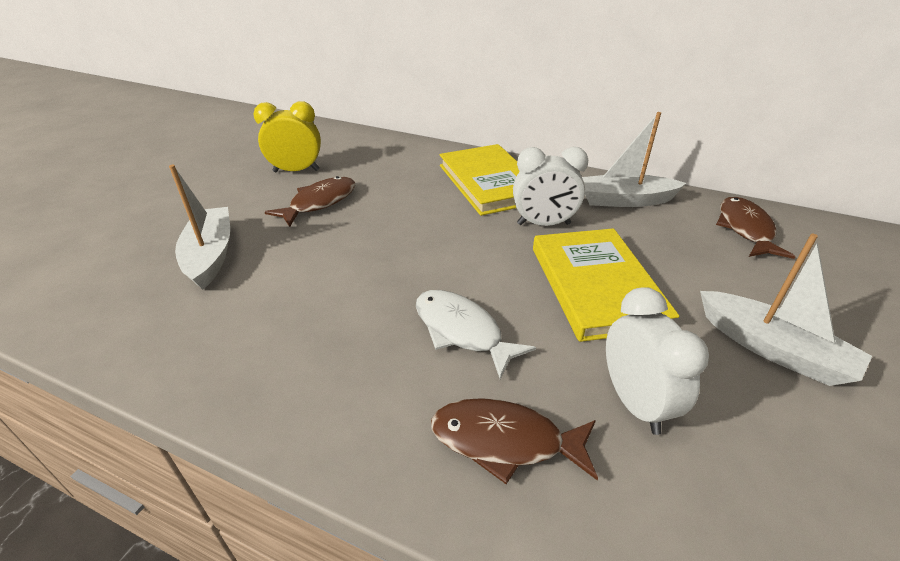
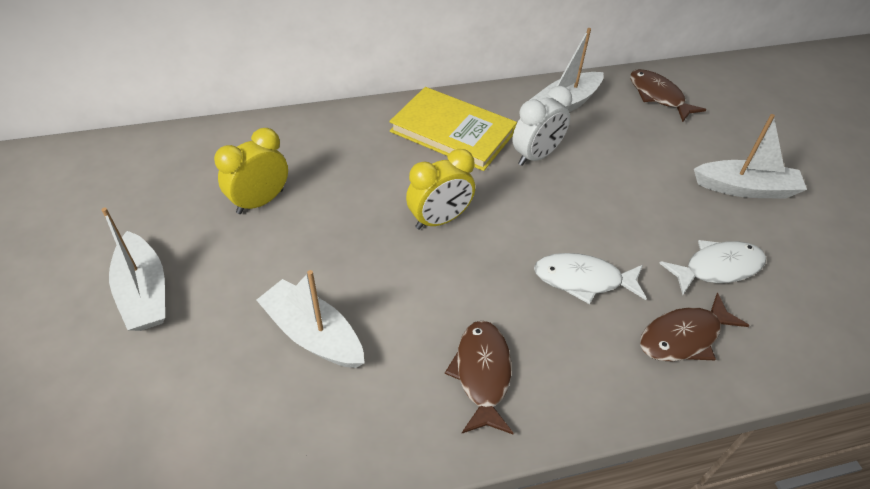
camera: 40 degrees left, 10 degrees up
(166, 188) = (144, 293): none -> white boat
(319, 202) = (335, 226): brown fish -> brown fish (482, 374)
(398, 231) = (439, 220): none -> yellow clock
(596, 286) = (621, 194): yellow book -> none
(634, 402) = (717, 268): white clock -> white fish

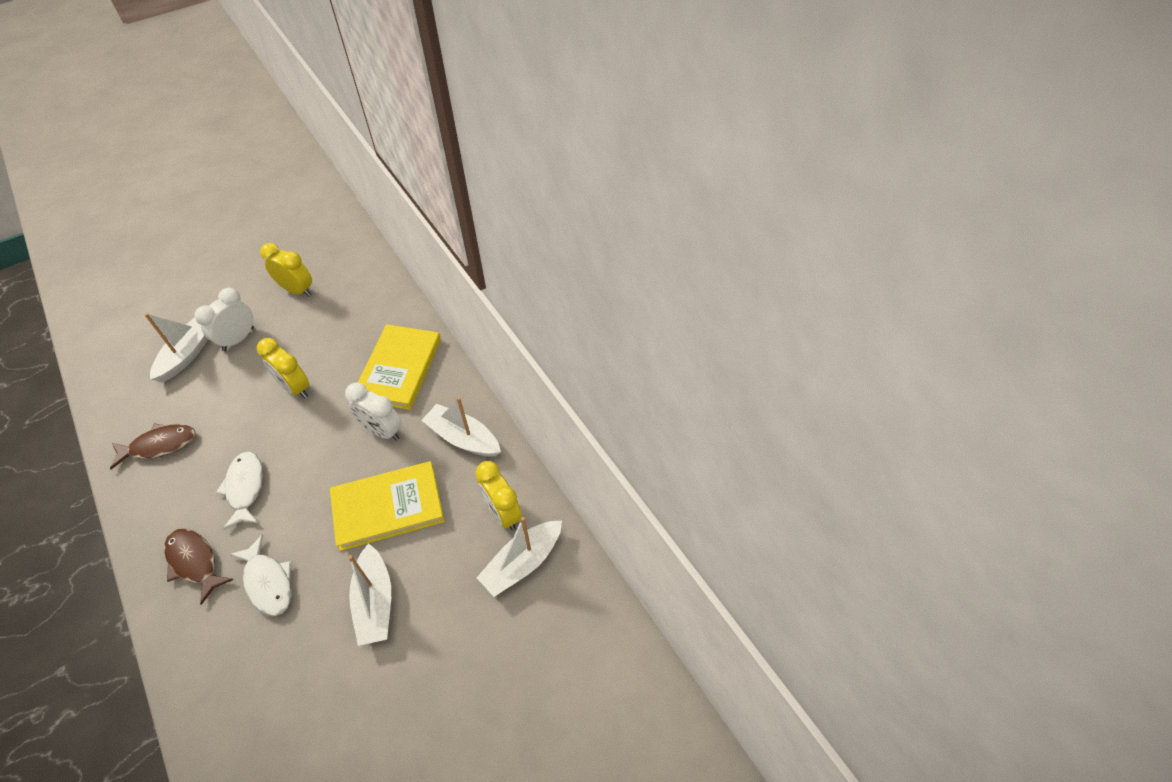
camera: 75 degrees right, 5 degrees up
(144, 293) = (214, 272): white boat -> white boat (522, 563)
(317, 271) = (238, 339): none -> white clock
(637, 165) = (388, 507): none -> yellow book
(658, 96) = (503, 513): brown fish -> yellow clock

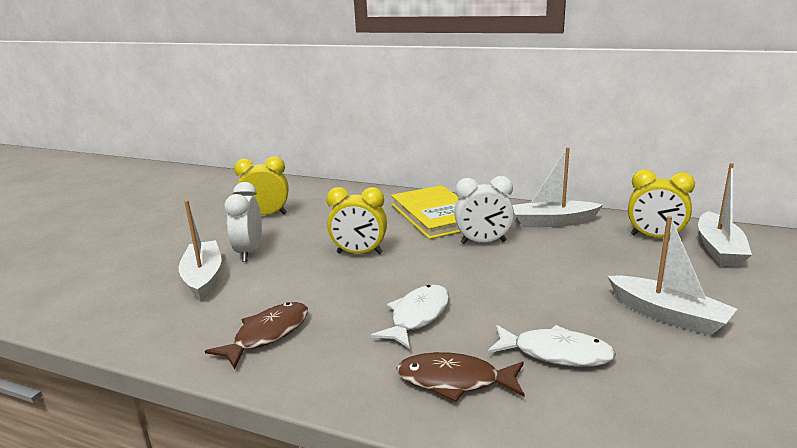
camera: 35 degrees left, 30 degrees down
(245, 488) = (417, 316): white fish -> white fish turned 75 degrees clockwise
(388, 507) = (568, 270): yellow book -> none

